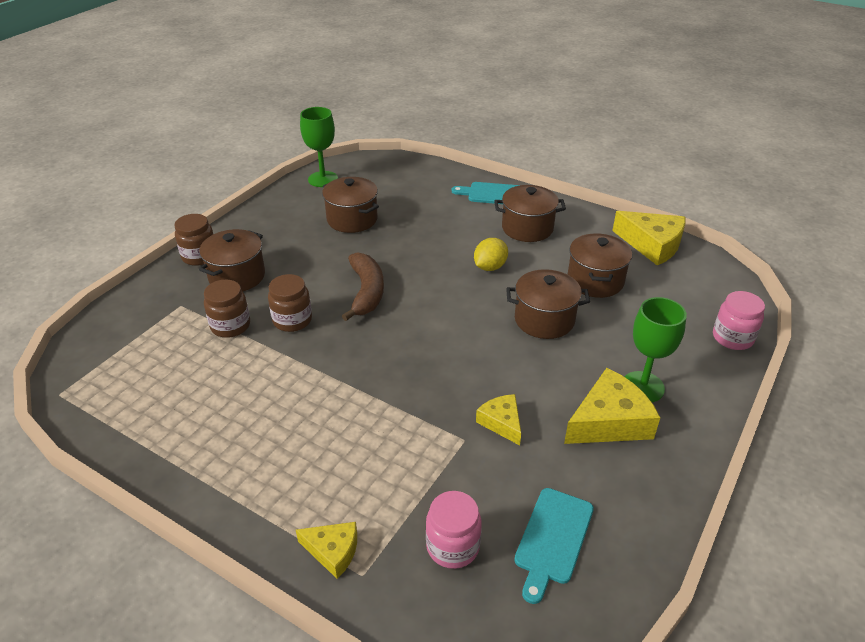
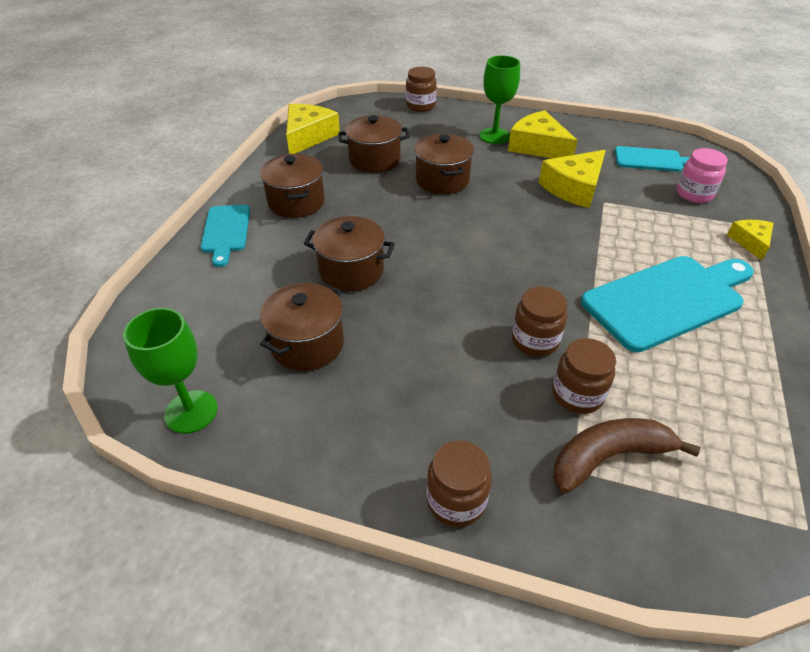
camera: 105 degrees left, 5 degrees up
(237, 276) = (482, 428): brown pot -> brown pot (351, 271)
(287, 421) = (667, 300): none -> turquoise cutting board
(366, 292) = (456, 294): brown banana -> brown banana (608, 457)
(490, 267) = (375, 217): yellow lemon -> none
(501, 422) = (574, 188): yellow cheese -> yellow cheese, size x1.74
(732, 338) = (420, 106): pink jar -> brown jar

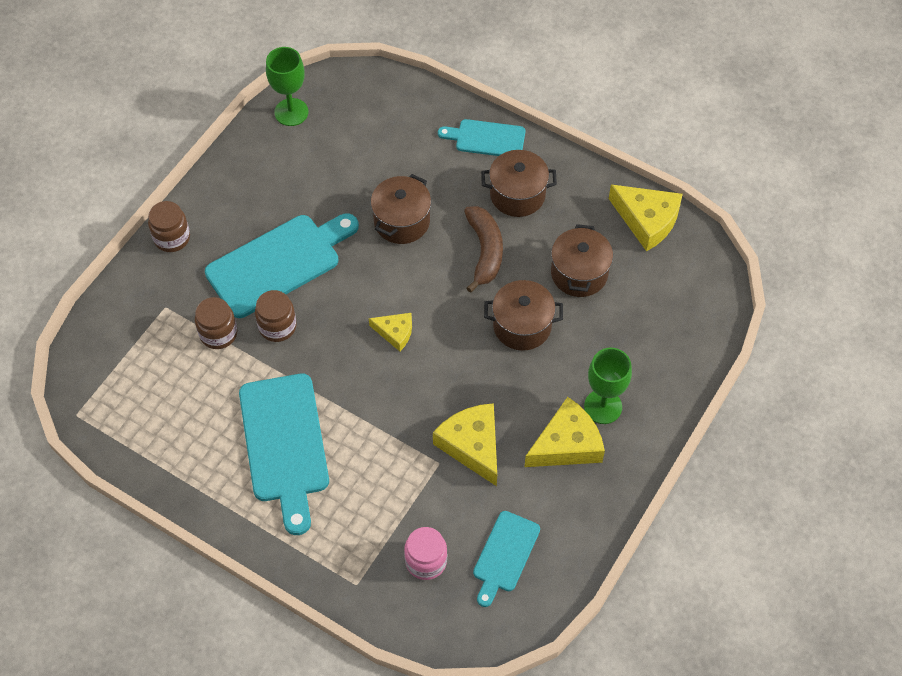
camera: 105 degrees right, 15 degrees up
(307, 344) = (328, 180): brown pot -> none
(420, 106) = (699, 349): brown jar -> none
(448, 361) = (278, 263): none -> turquoise cutting board
(608, 457) = (165, 330): brown banana -> brown banana (485, 251)
(750, 242) = (332, 565): yellow cheese -> yellow cheese (395, 333)

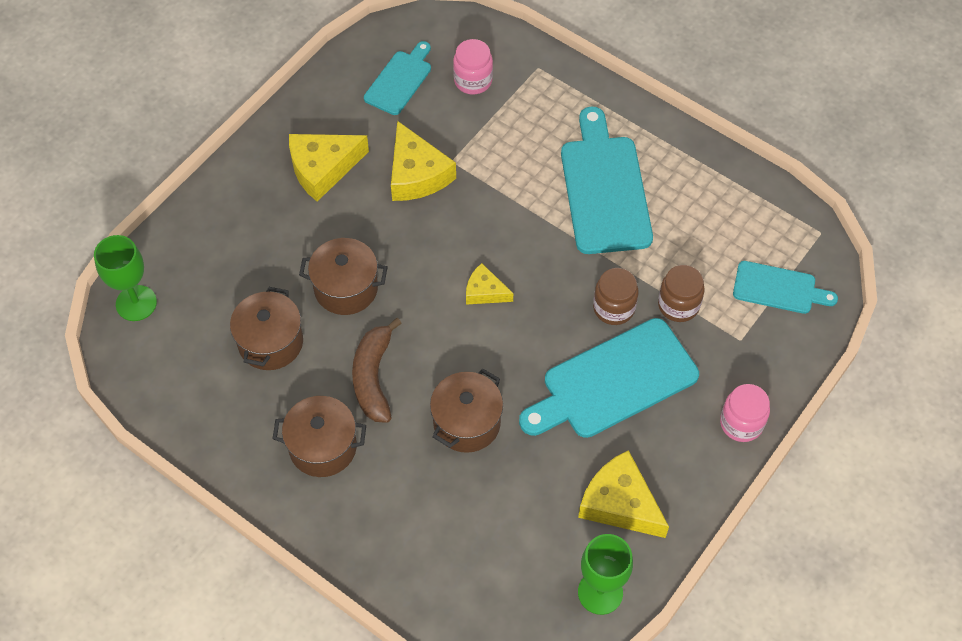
camera: 175 degrees left, 0 degrees up
(172, 238) = (741, 423): brown jar -> pink jar
(486, 138) = (348, 530): turquoise cutting board -> turquoise cutting board (778, 288)
(603, 406) = (278, 200): green goblet -> green goblet (136, 303)
(647, 220) = (176, 401): yellow cheese -> yellow cheese (619, 503)

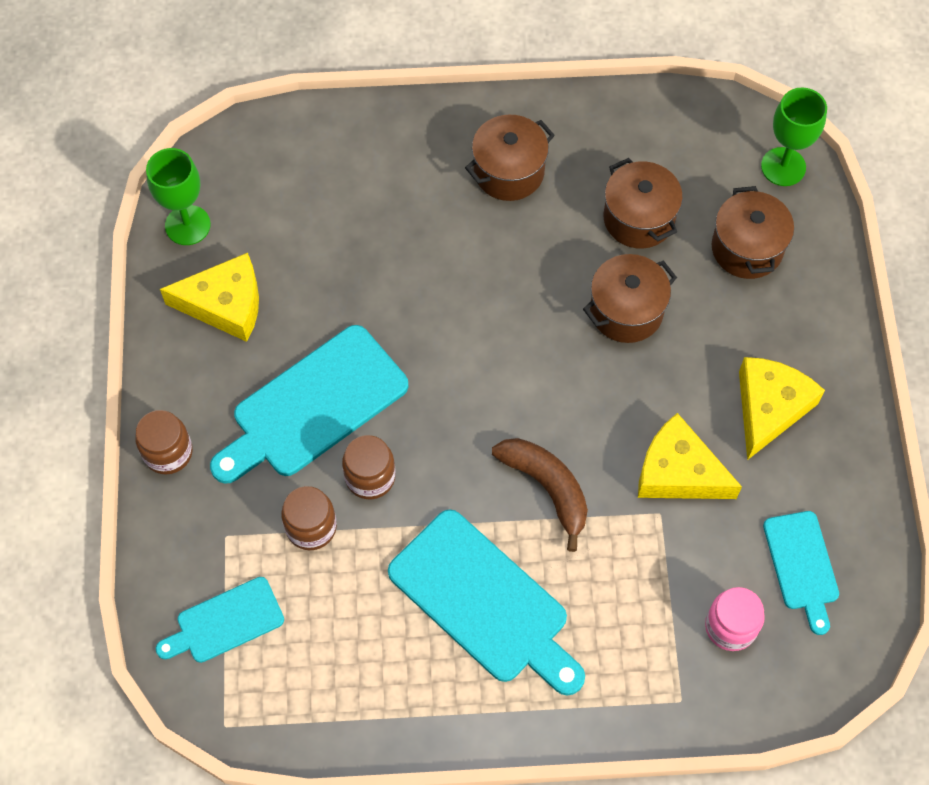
camera: 140 degrees right, 5 degrees up
(373, 377) = (524, 254): brown banana -> brown banana (547, 488)
(467, 423) = (410, 275): brown pot -> brown pot (747, 248)
(485, 291) = (502, 402): yellow cheese -> none
(613, 381) = (313, 406): turquoise cutting board -> turquoise cutting board turned 150 degrees counterclockwise
(741, 423) = (168, 452): pink jar -> brown jar

